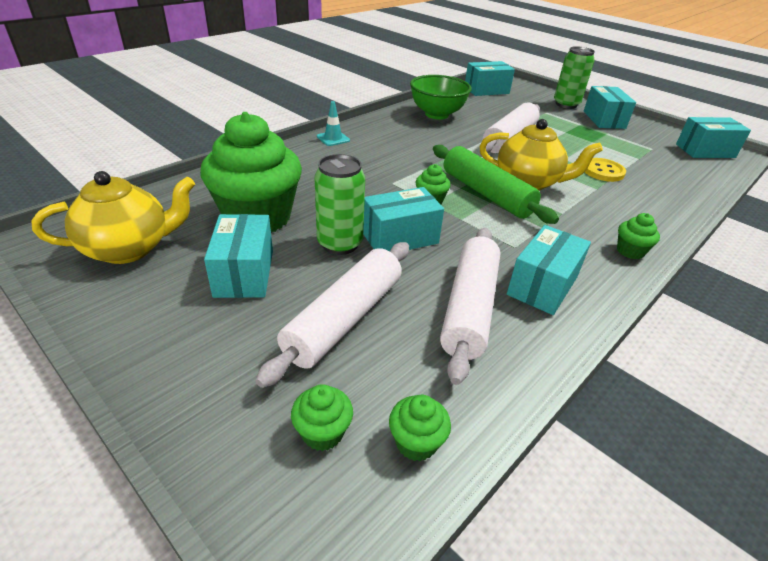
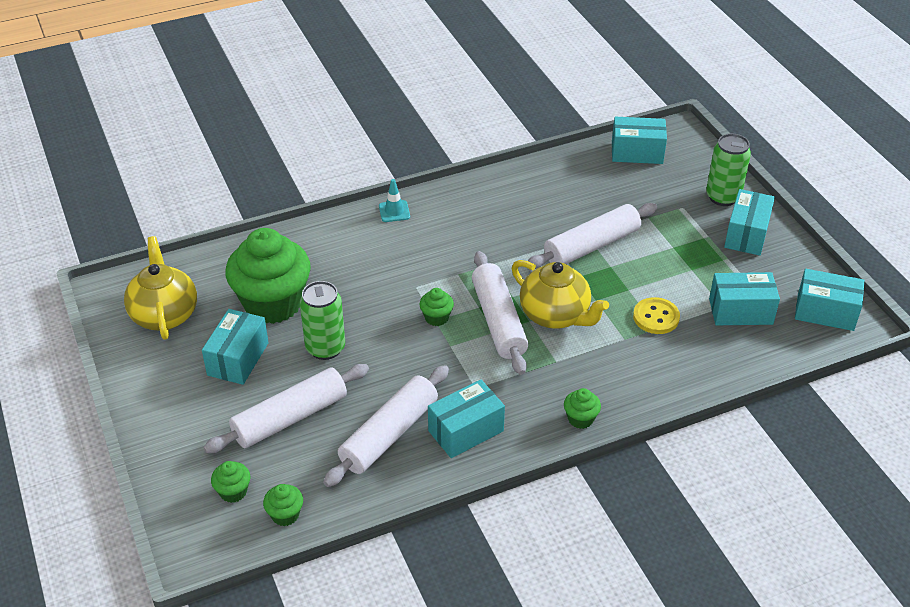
camera: 25 degrees right, 5 degrees up
(130, 248) = (164, 314): yellow teapot -> yellow teapot turned 105 degrees counterclockwise
(400, 238) = (380, 354): turquoise box -> turquoise box (740, 311)
(437, 114) = (536, 190): green bowl -> none
(486, 194) = (498, 321): green rolling pin -> white rolling pin

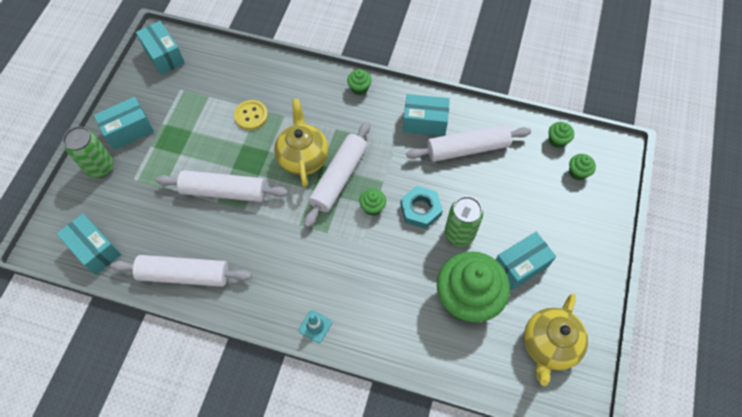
camera: 140 degrees left, 20 degrees up
(290, 418) = (515, 198): white rolling pin -> white rolling pin (184, 275)
(386, 345) = (420, 209): none -> turquoise nut
(740, 311) = (204, 87): turquoise box -> none

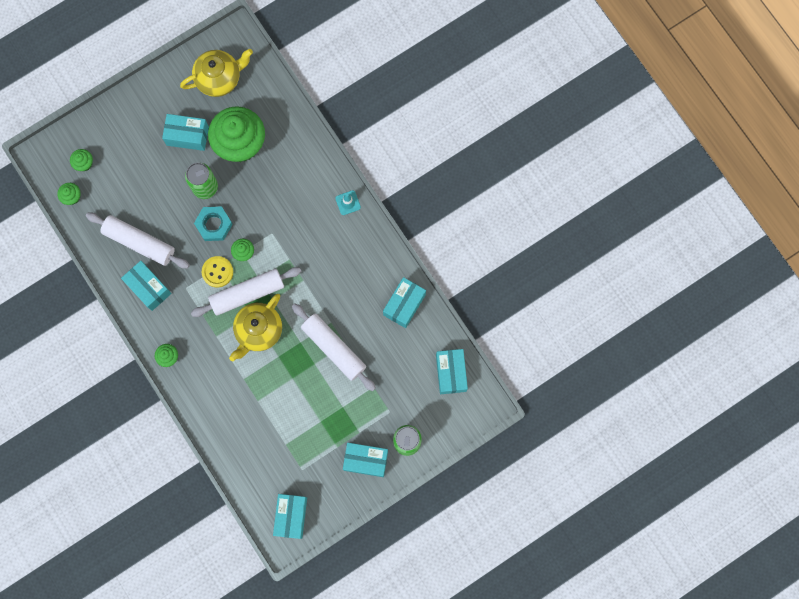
camera: 140 degrees left, 15 degrees up
(184, 275) = (404, 305): white rolling pin -> turquoise box
(251, 116) = (267, 399): yellow button -> yellow button (217, 272)

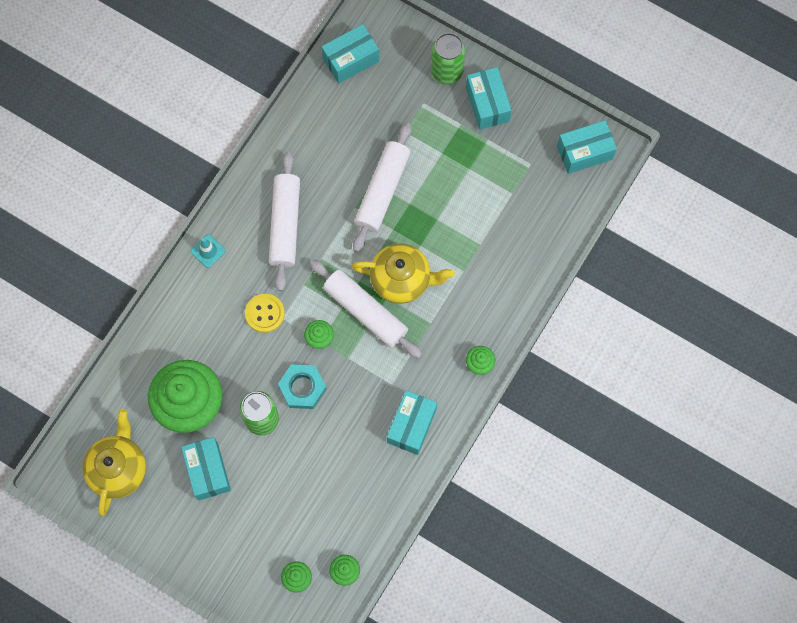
camera: 115 degrees left, 5 degrees down
(139, 242) = (363, 463): white rolling pin -> white rolling pin (285, 224)
(217, 272) = (356, 357): yellow button -> yellow button (265, 313)
(219, 78) = (118, 468): yellow teapot -> yellow teapot turned 60 degrees clockwise
(404, 305) = (298, 139): turquoise box -> none

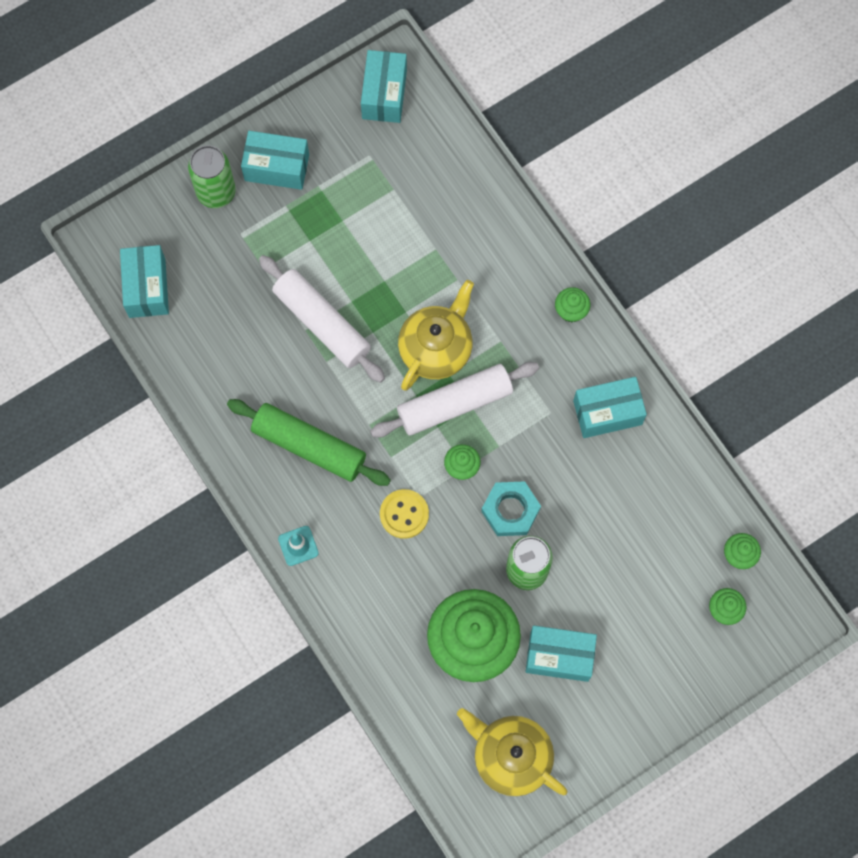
camera: 65 degrees left, 0 degrees up
(285, 224) = (309, 446): white rolling pin -> green rolling pin
(412, 425) = (607, 412): turquoise box -> turquoise box turned 60 degrees counterclockwise

